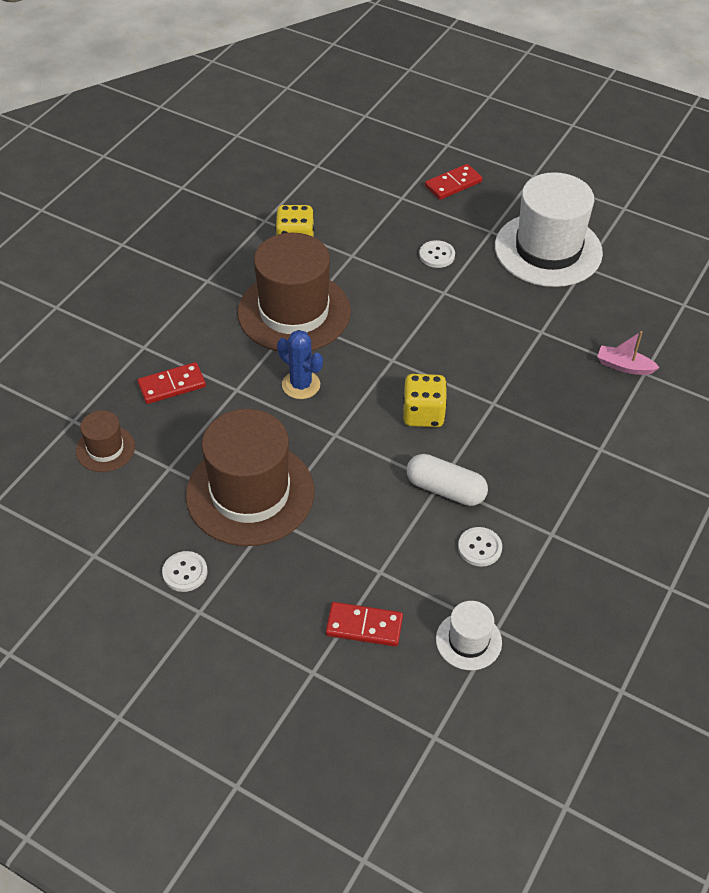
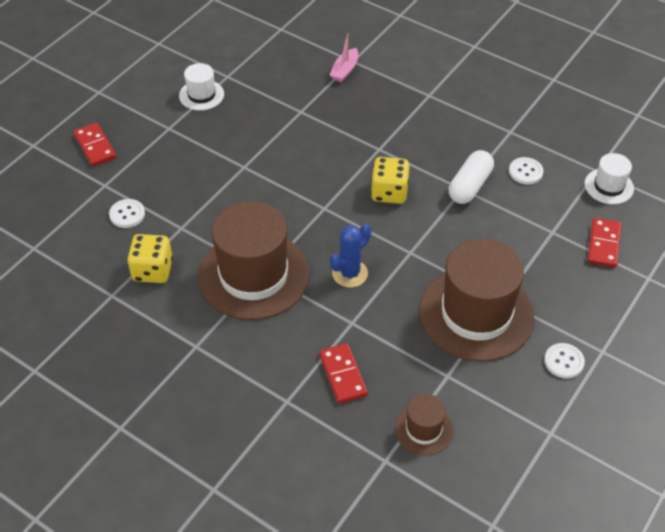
camera: 85 degrees left, 0 degrees up
(437, 255) = (194, 167): white button -> white button (127, 214)
(548, 250) = (201, 95): white hat -> white hat, size x0.47

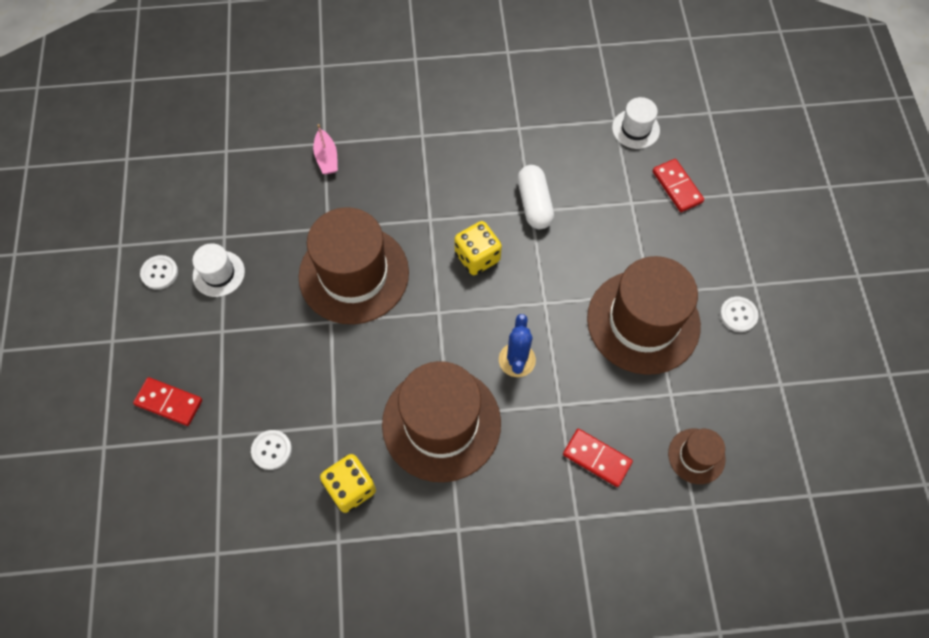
camera: 40 degrees left, 15 degrees up
(289, 149) = (354, 274): none -> brown hat
(525, 172) = (564, 159): white button -> white button (159, 273)

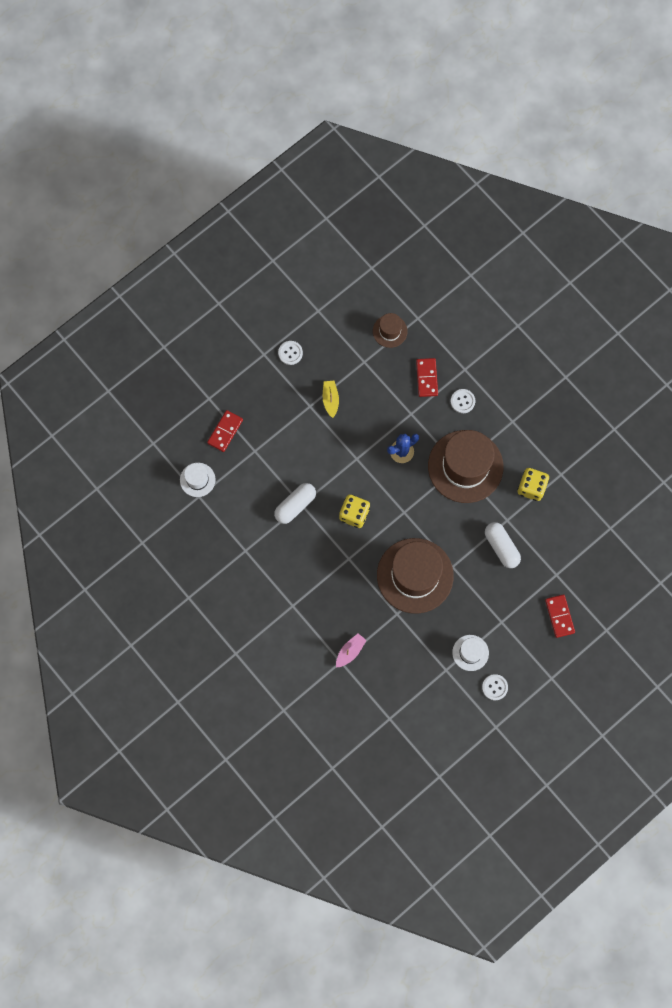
camera: 125 degrees left, 10 degrees up
(271, 450) = (543, 542): white button -> white button (462, 401)
(307, 394) = (501, 547): none -> white capsule
(643, 322) = (330, 400): brown hat -> yellow boat

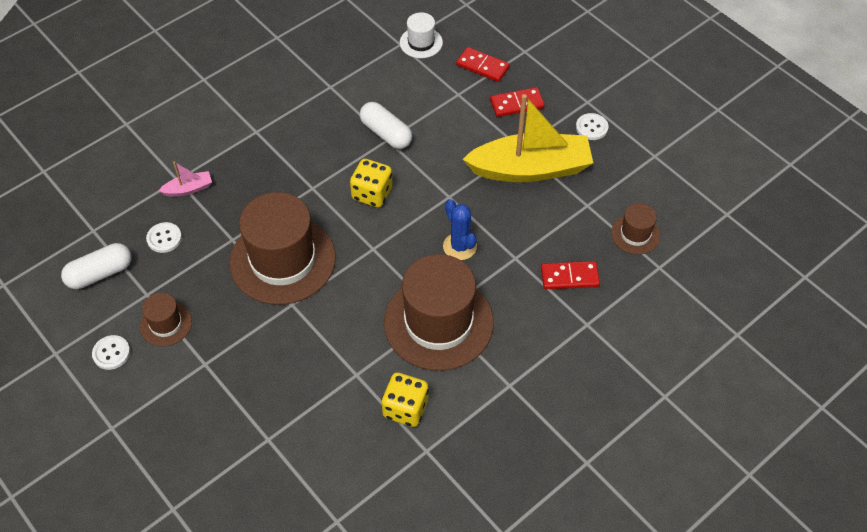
camera: 90 degrees right, 20 degrees down
(330, 400) = (530, 169): yellow boat -> yellow boat, size x2.43
(350, 651) = (188, 189): pink boat -> pink boat turned 60 degrees counterclockwise
(462, 401) = (537, 320): white button -> white button (164, 238)
(470, 652) = (166, 324): white hat -> brown hat
(501, 547) = (315, 366): white capsule -> white capsule (100, 273)
(559, 616) = (203, 442): red domino -> red domino (516, 104)

